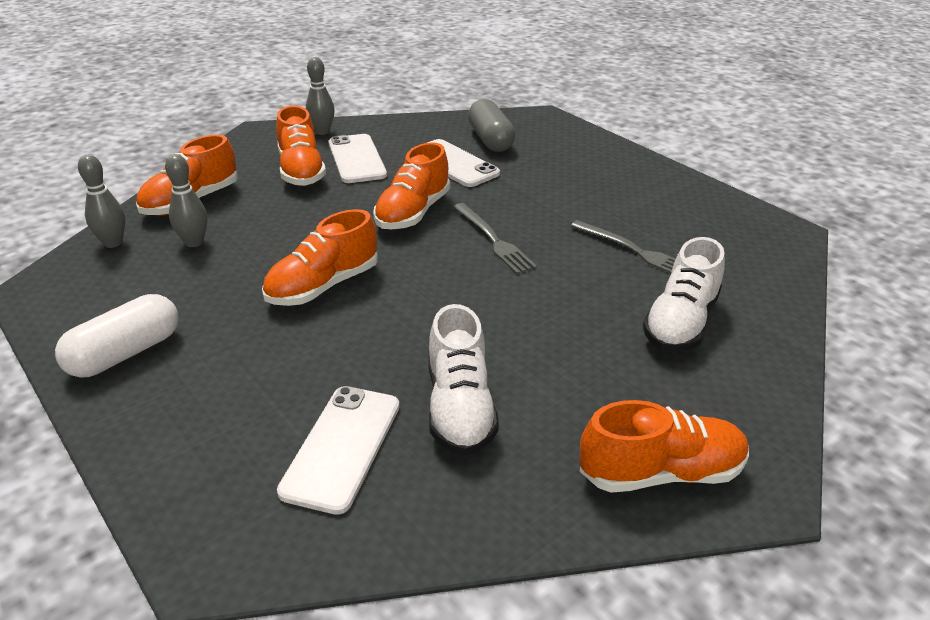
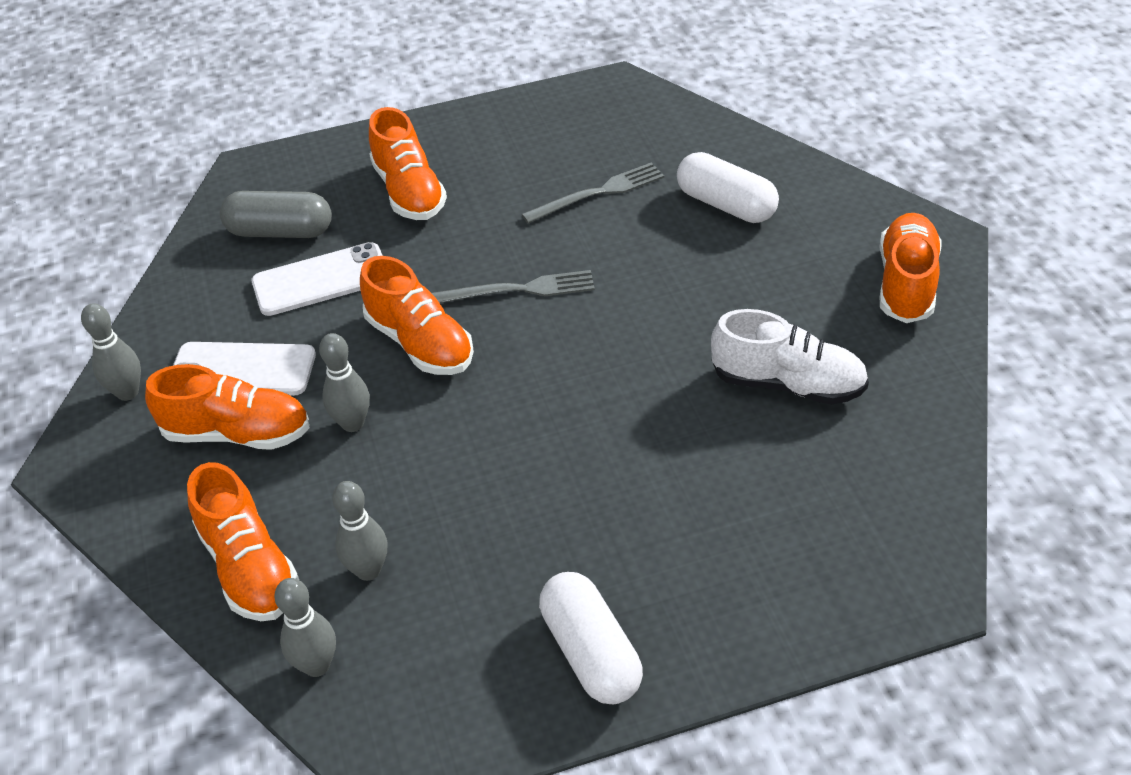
camera: 65 degrees left, 10 degrees up
(323, 286) = (539, 452): orange shoe -> orange shoe (409, 191)
(324, 206) = (352, 423): none -> grey bowling pin
(342, 447) = (813, 478): white phone -> none
(680, 323) = (726, 205): white shoe -> white capsule

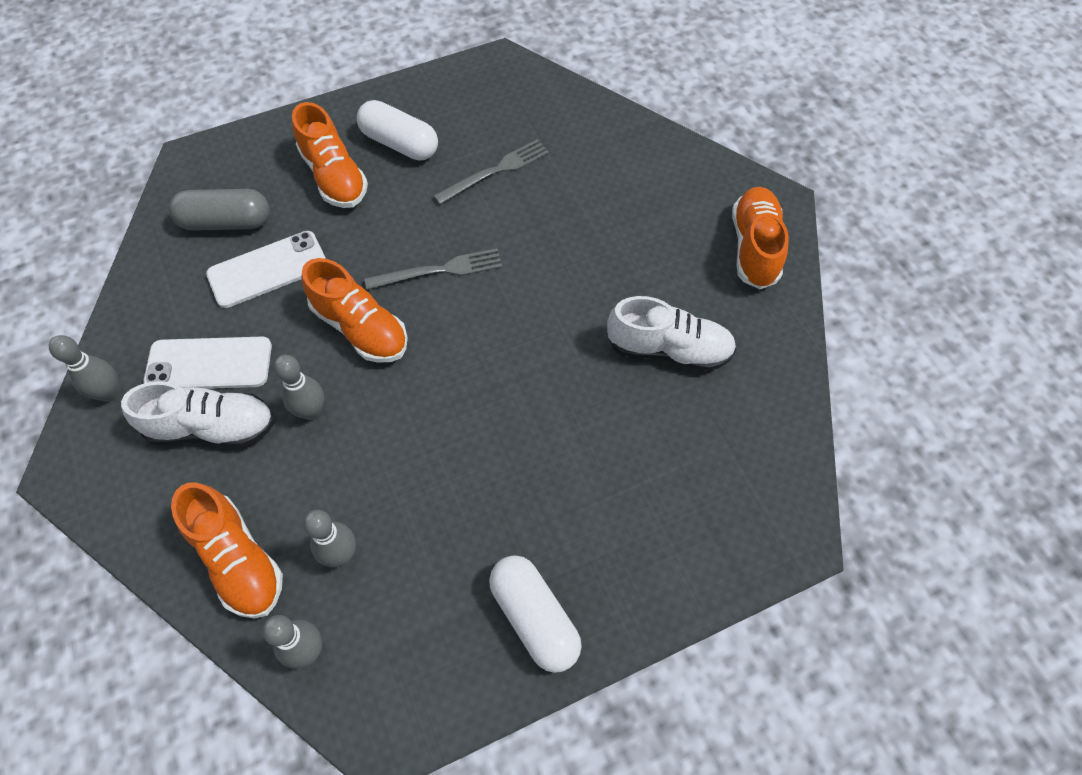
camera: 10 degrees left, 15 degrees up
(237, 433) = (212, 428): orange shoe -> white shoe
(726, 205) = (602, 178): white capsule -> white capsule (399, 144)

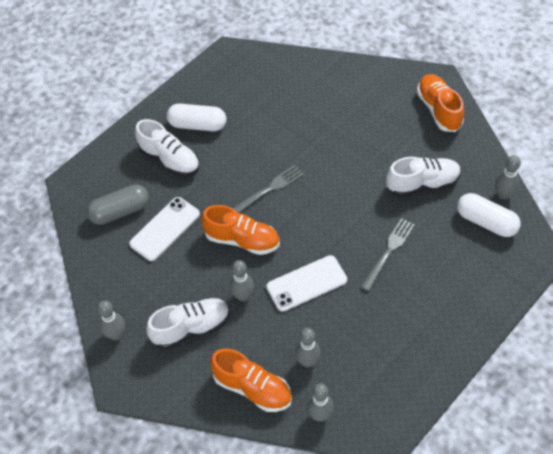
camera: 20 degrees left, 5 degrees down
(209, 364) = (165, 295): white phone -> white phone (306, 283)
(334, 176) = (170, 159): orange shoe -> white shoe
(495, 171) = (266, 120): grey fork -> grey fork (388, 252)
(534, 618) = (429, 348): white capsule -> white capsule (486, 222)
(787, 417) = (503, 194): none -> grey bowling pin

